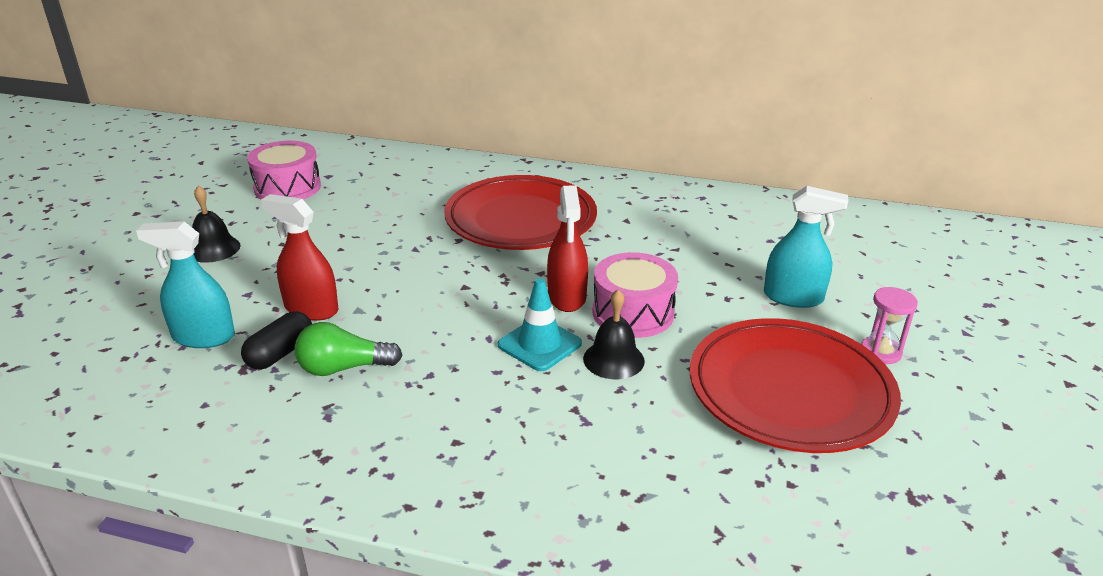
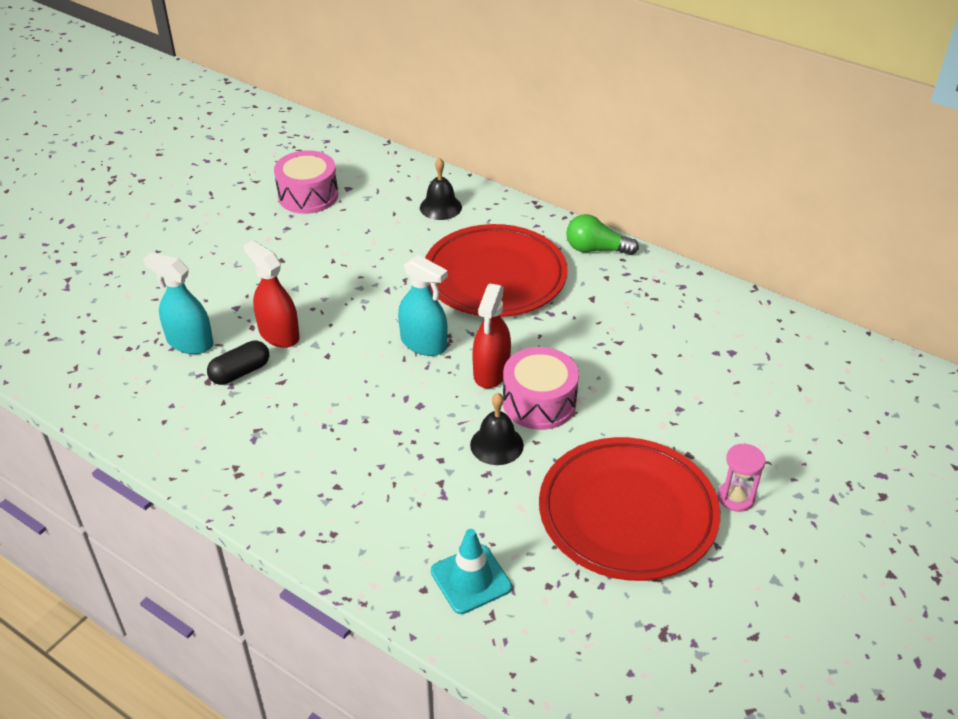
camera: 20 degrees right, 10 degrees up
(213, 249) = (225, 253): black bell -> black bell (440, 207)
(343, 368) = (281, 398): green light bulb -> green light bulb (596, 249)
(539, 344) = (443, 414): turquoise traffic cone -> turquoise traffic cone (471, 579)
(793, 297) = (695, 421): turquoise spray bottle -> turquoise spray bottle (423, 343)

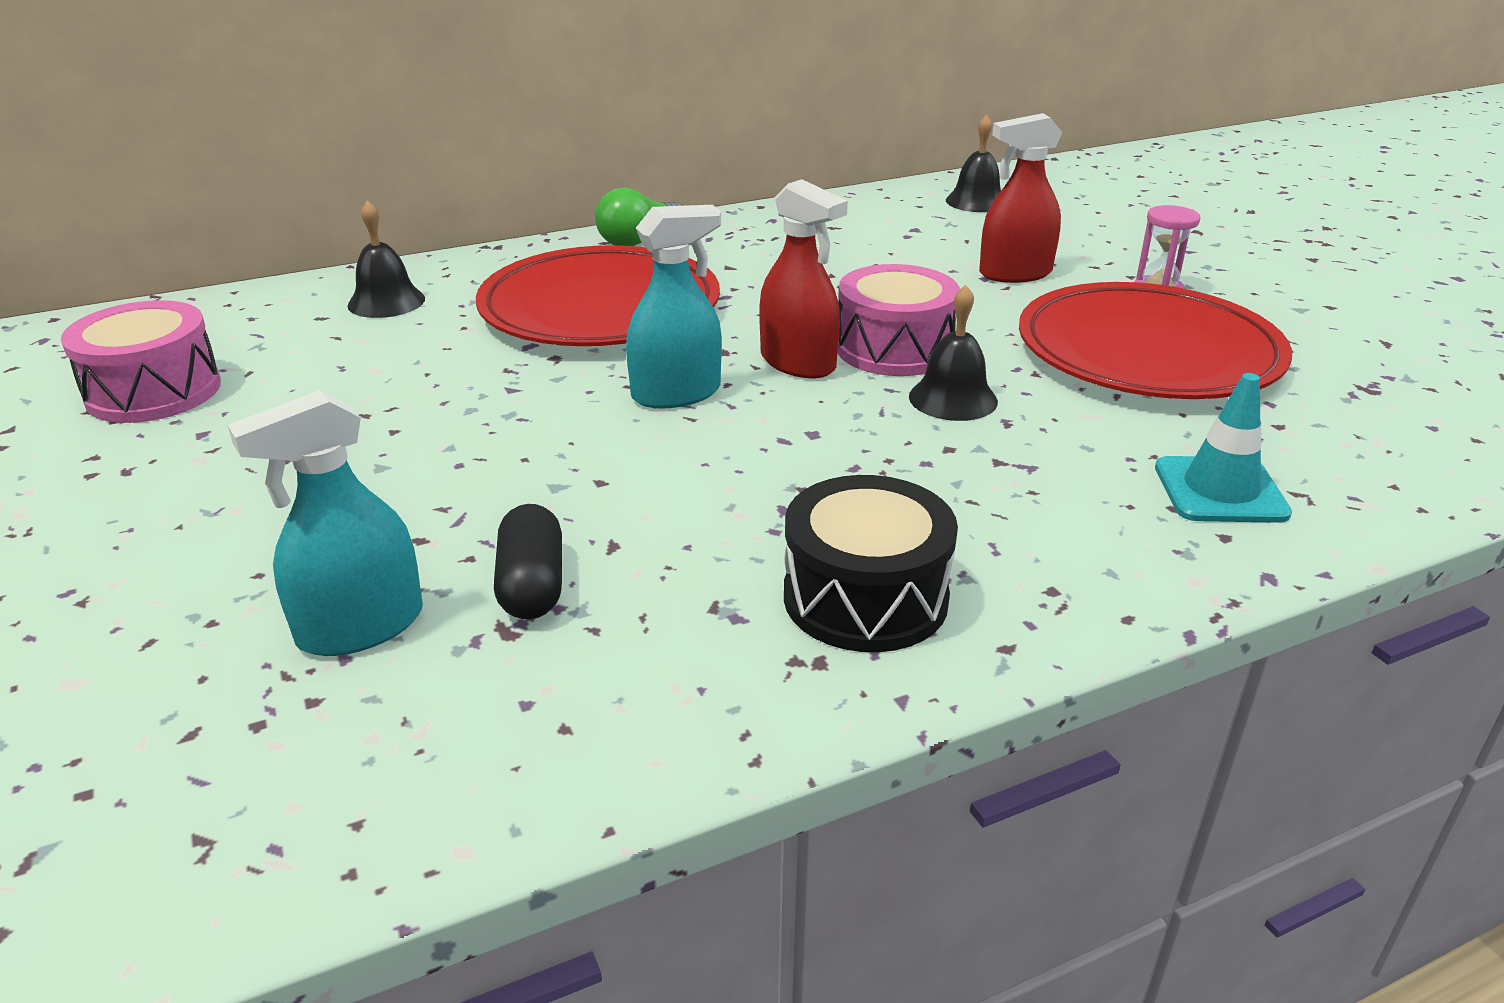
camera: 60 degrees left, 10 degrees down
(279, 334) = (481, 515): red spray bottle -> red spray bottle (1015, 273)
(289, 473) = (865, 598): none -> black drum
(817, 364) = (976, 201): none -> black bell

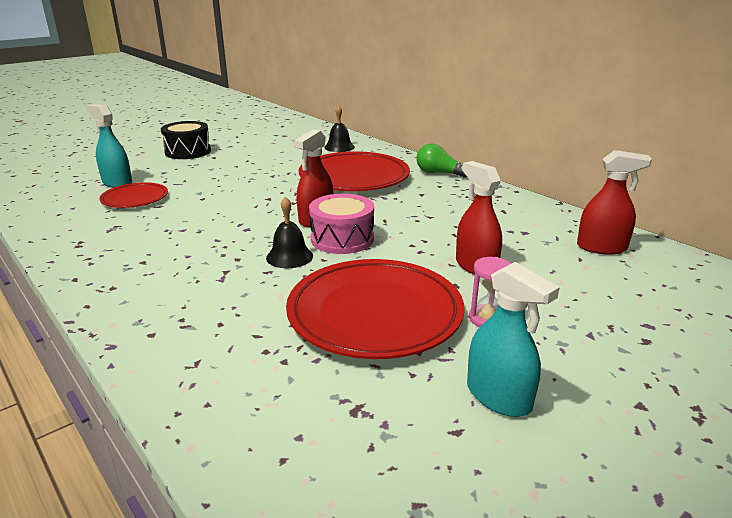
camera: 75 degrees right, 5 degrees down
(154, 392) = (256, 136): pink drum -> none
(532, 585) = (135, 199): black capsule -> red plate
(676, 393) = (276, 200): turquoise spray bottle -> turquoise spray bottle (498, 397)
(865, 598) = (115, 250): black drum -> black drum (188, 152)
(976, 201) = (601, 247): black bell -> red spray bottle
(1220, 491) = (198, 334): turquoise traffic cone -> none

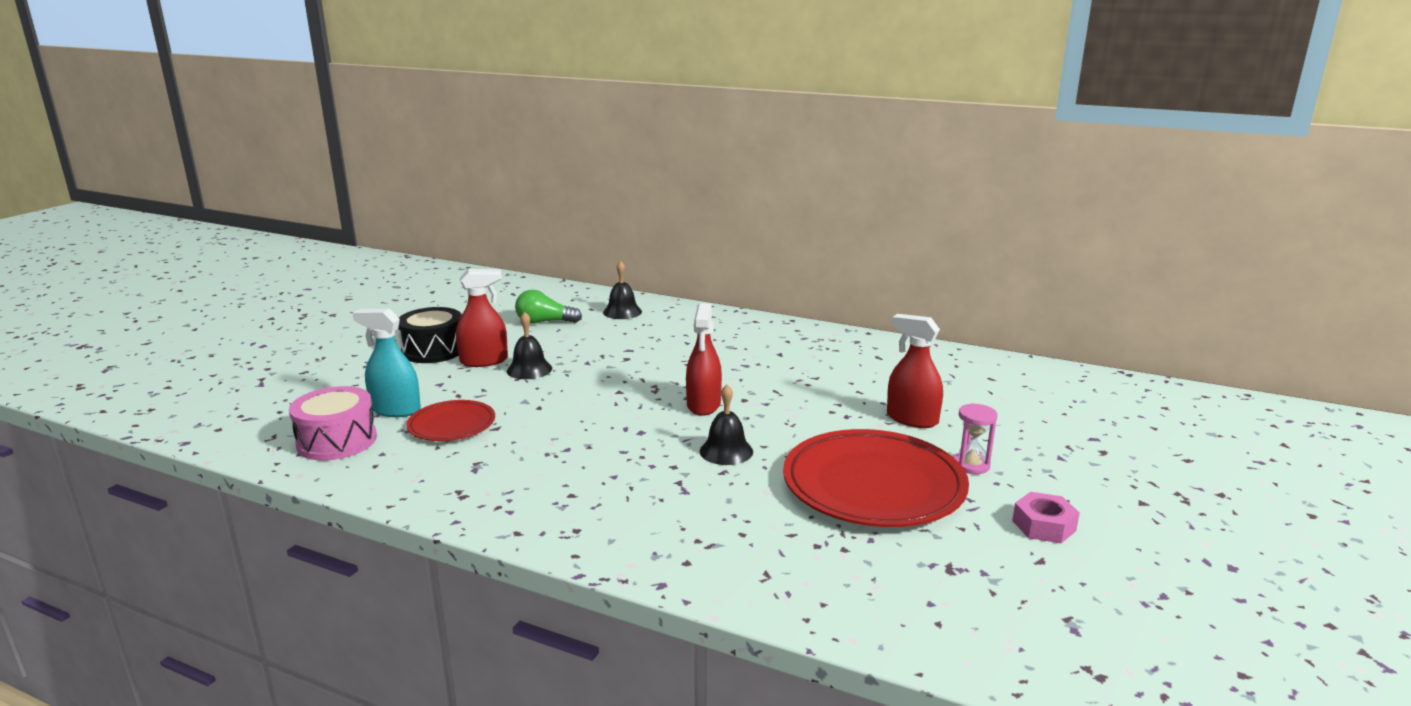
camera: 25 degrees left, 5 degrees down
(229, 173) = (529, 369): none -> black bell
(342, 239) = (757, 420): pink drum -> pink drum (337, 441)
(354, 177) = (686, 347): red plate -> none
(439, 173) = (771, 326): green light bulb -> green light bulb (544, 322)
(498, 397) = (1044, 526): turquoise spray bottle -> pink nut
(601, 247) = (997, 377): red spray bottle -> red spray bottle (484, 361)

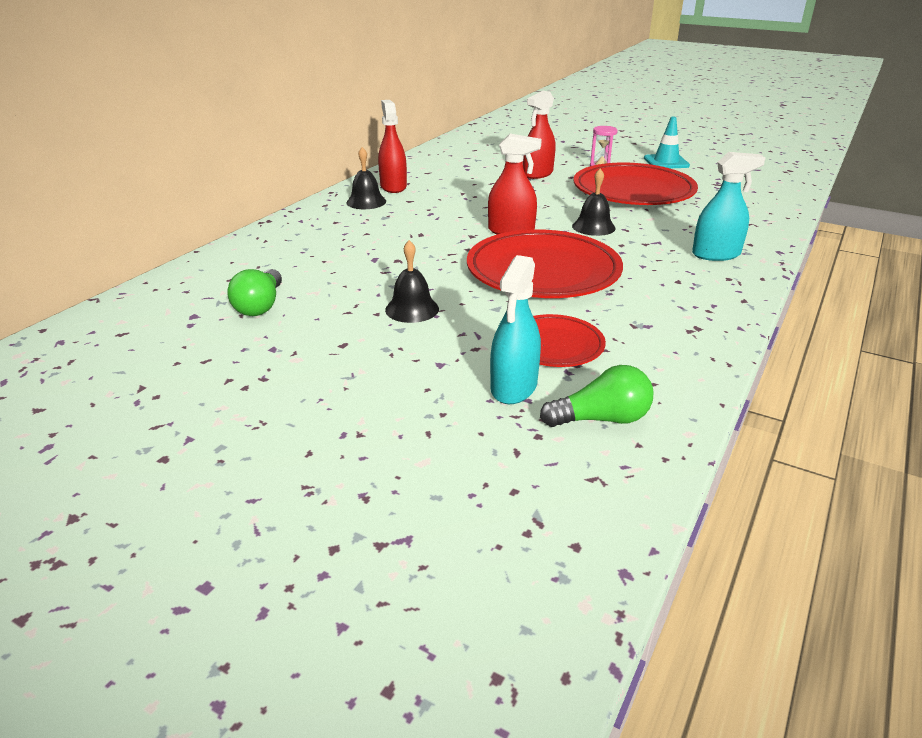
camera: 85 degrees left, 10 degrees up
(337, 441) = (601, 419): pink drum -> green light bulb
(433, 350) = (323, 379): black drum -> none
(484, 361) = (376, 338): red spray bottle -> red spray bottle (393, 187)
(600, 421) = (543, 271): none -> red plate
(622, 312) = (256, 261): black bell -> black bell (366, 202)
(647, 529) = (716, 254): none -> turquoise spray bottle
(1044, 526) = (666, 162): pink nut -> turquoise traffic cone

